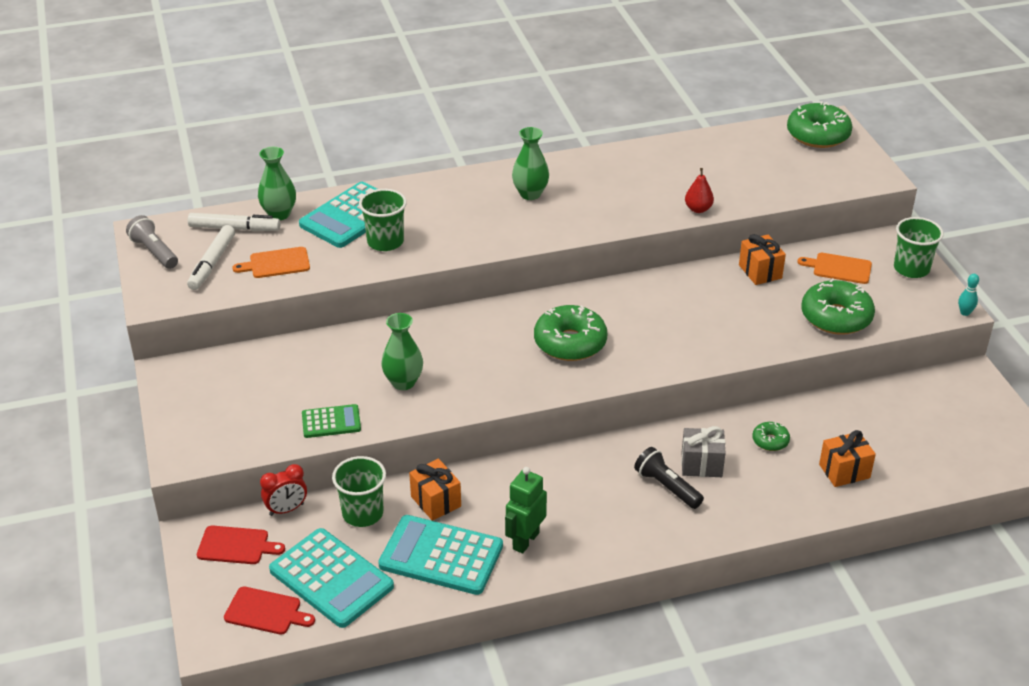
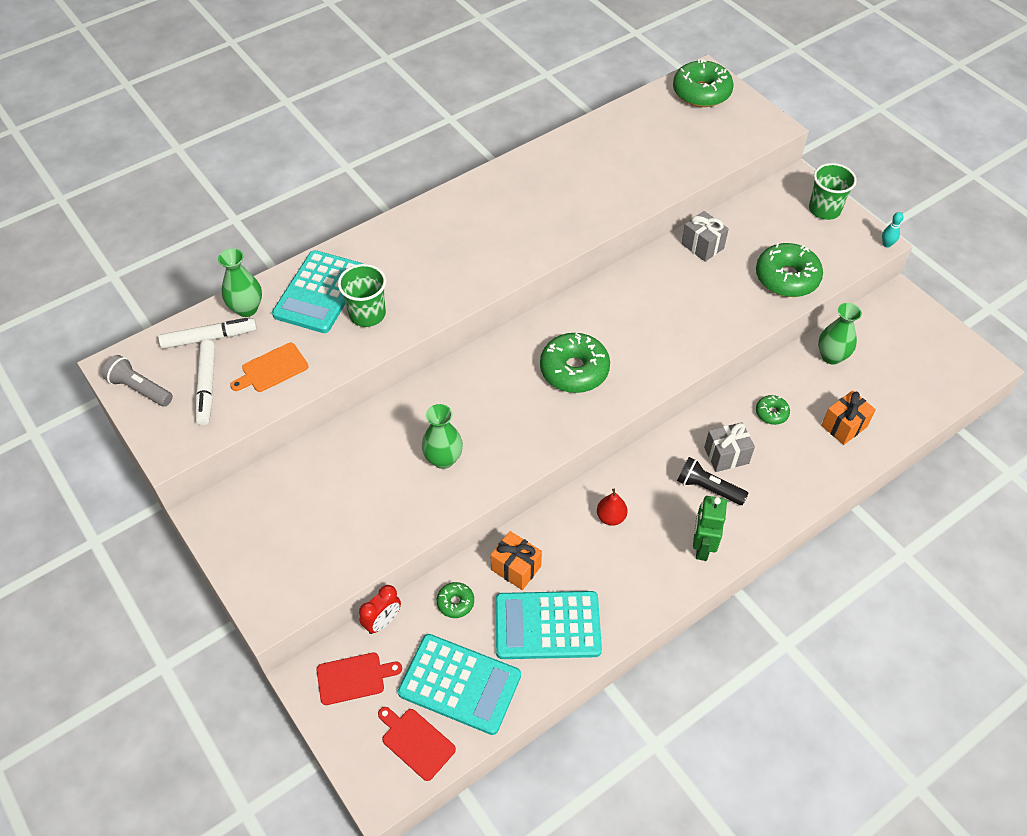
camera: 20 degrees left, 15 degrees up
(266, 612) = (416, 742): red cutting board -> red cutting board turned 135 degrees counterclockwise
(331, 422) = (396, 525): green calculator -> none
(362, 513) = (455, 602): green cup -> green donut
(525, 540) = (614, 584): green robot -> green robot (702, 547)
(530, 194) = (478, 222): green vase -> green vase (831, 356)
(698, 209) = (636, 201): red pear -> red pear (611, 517)
(760, 271) = (702, 246): orange gift -> grey gift
(839, 268) = (766, 224): orange cutting board -> none

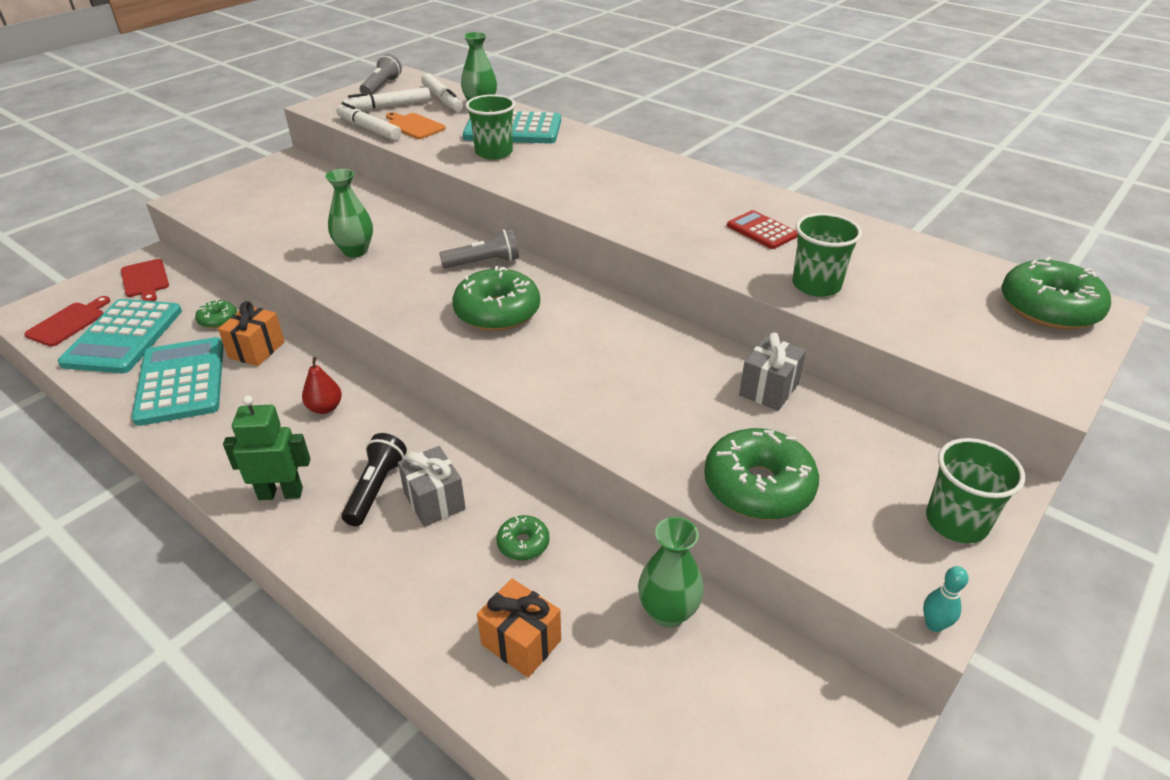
camera: 75 degrees right, 15 degrees down
(262, 407) = (369, 129): none -> white marker
(382, 621) = (202, 284): red clock -> none
(496, 368) = (484, 262): none -> grey flashlight
(571, 183) = (761, 231): none -> red calculator
(650, 180) = (816, 285): none -> green cup

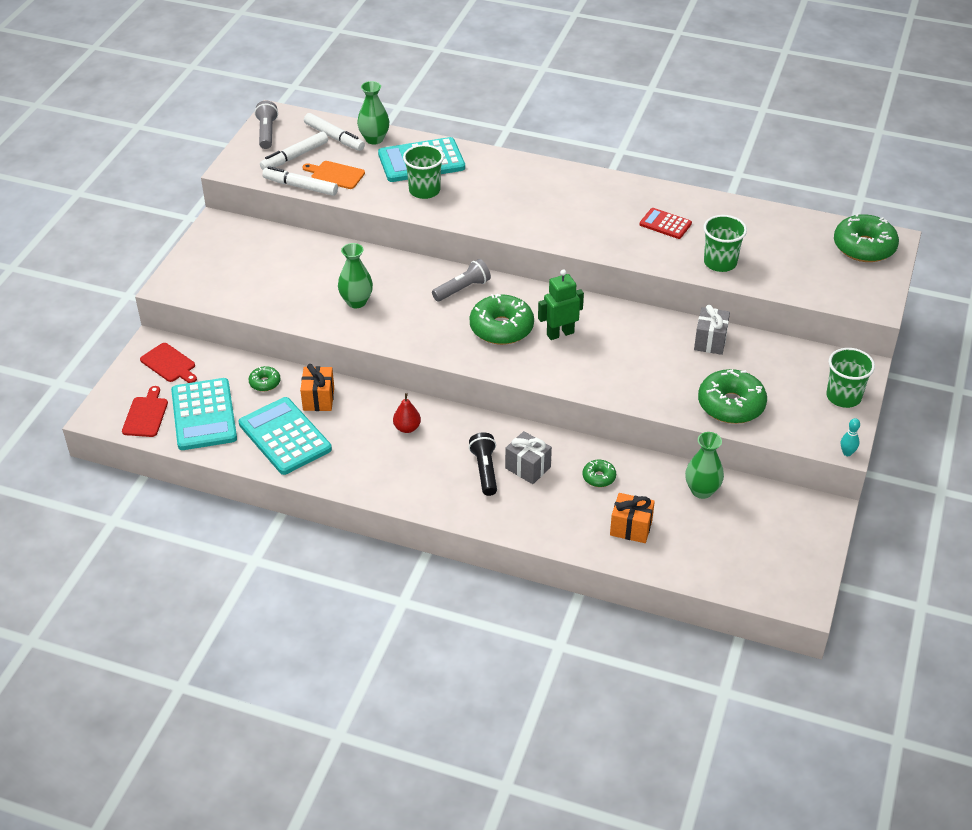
camera: 20 degrees left, 5 degrees up
(281, 493) = (426, 490): green robot -> green robot (560, 333)

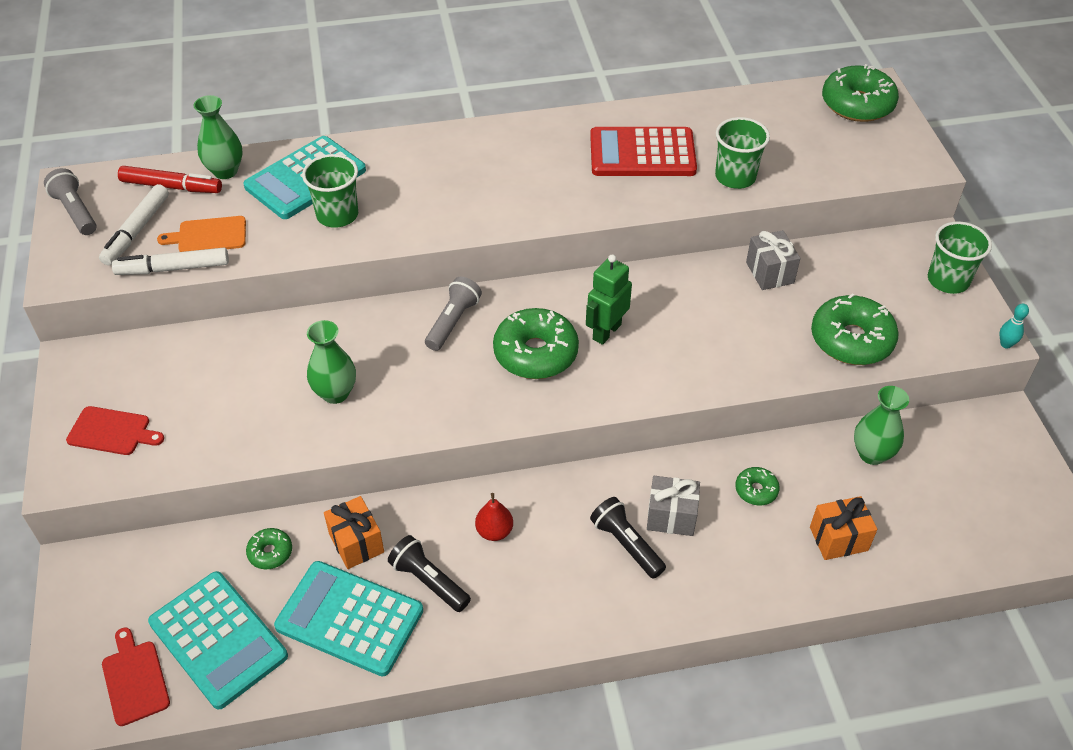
camera: 30 degrees left, 5 degrees up
(169, 364) = (119, 585): red cutting board -> red cutting board (112, 432)
(334, 137) = (171, 186): white marker -> red marker
(345, 437) = (428, 581): none -> black flashlight
(665, 224) = (642, 153): red calculator -> red calculator, size x1.83

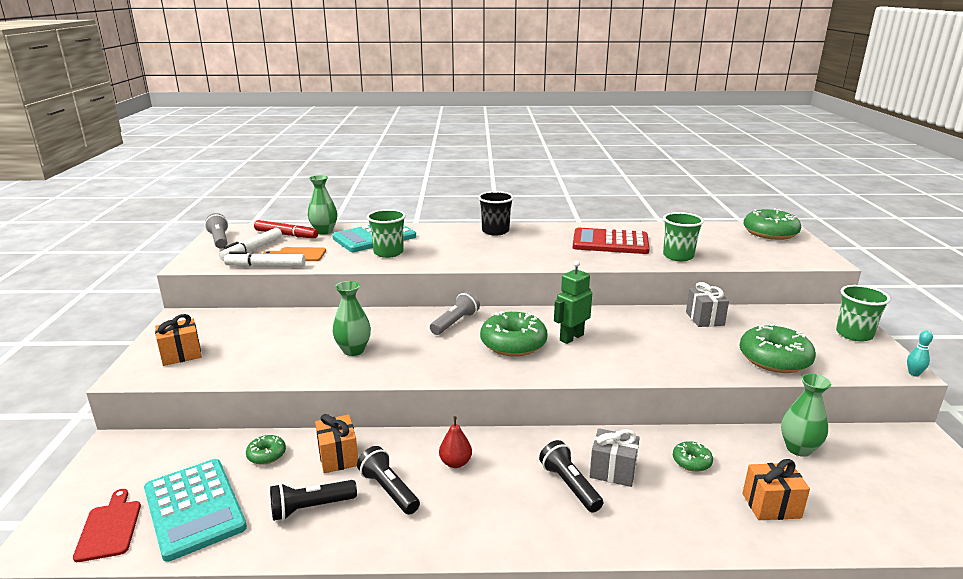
camera: 10 degrees right, 25 degrees down
(112, 432) = (181, 355): red cutting board -> orange gift
(349, 619) = (310, 508): turquoise calculator -> black flashlight
(477, 142) = (495, 231): none -> black cup

